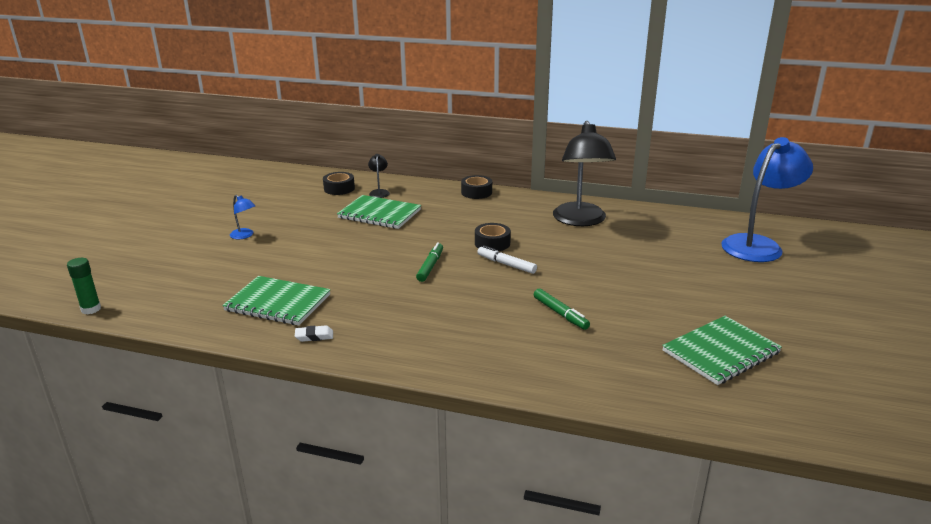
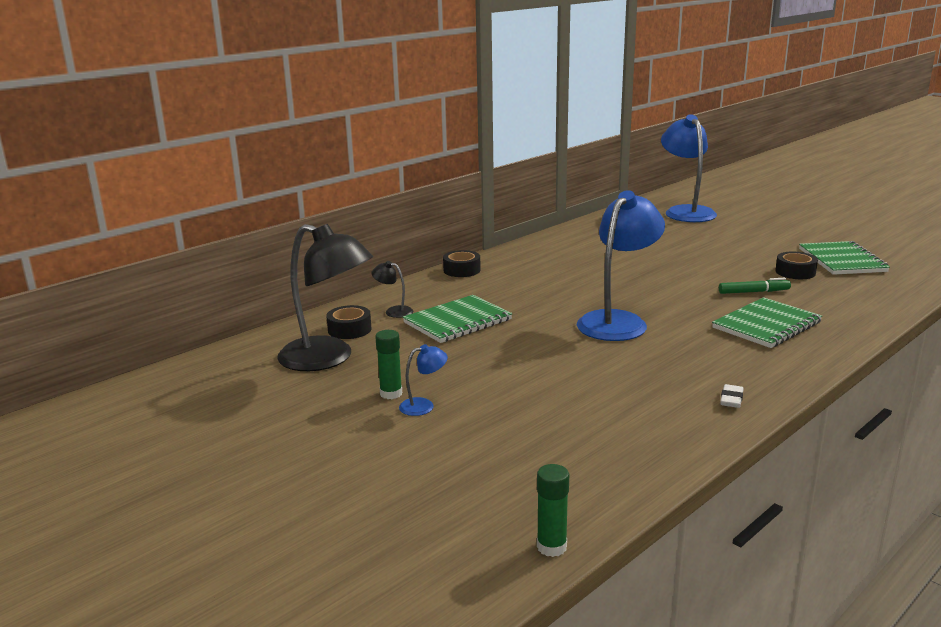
camera: 60 degrees left, 5 degrees down
(255, 223) = (391, 394): none -> green glue stick
(278, 303) = (638, 408): green notebook -> green notebook (766, 325)
(430, 266) = (618, 321): green marker -> blue lamp
(492, 243) = (592, 287): black tape -> black tape (795, 272)
(506, 264) = (643, 291): white marker -> none
(580, 220) = (581, 248): black lamp -> black lamp (328, 359)

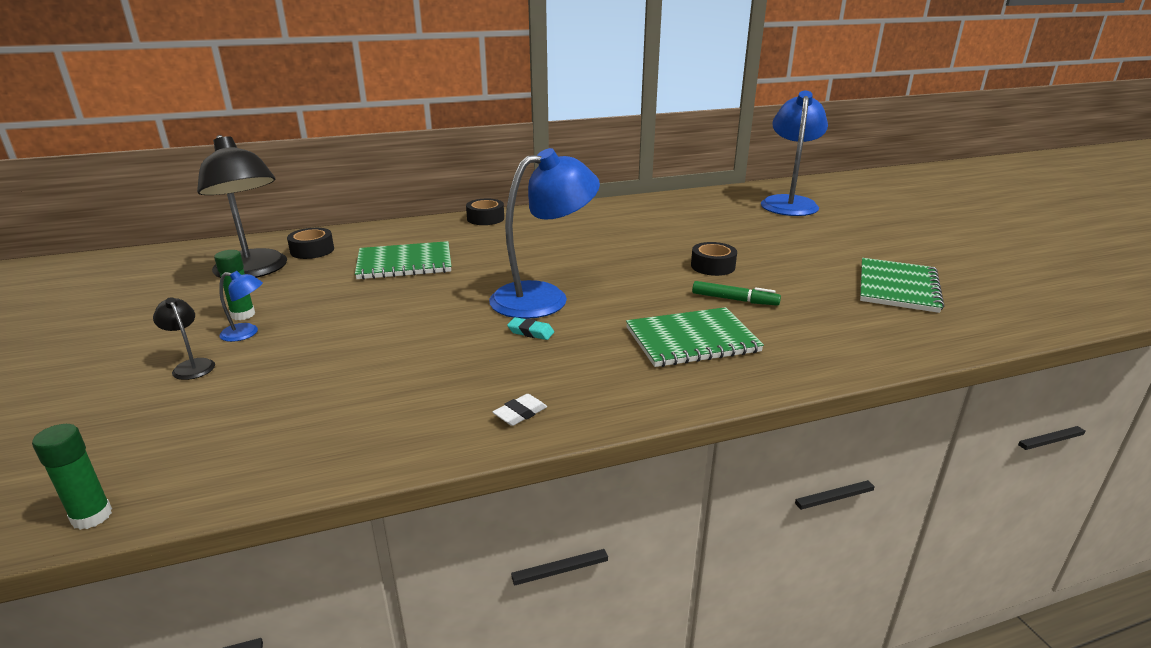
camera: 25 degrees right, 5 degrees up
(394, 311) = (371, 242): black lamp -> black lamp (191, 366)
(650, 347) = (530, 332): none -> turquoise eraser
(795, 272) = (818, 288): black tape -> black tape (712, 266)

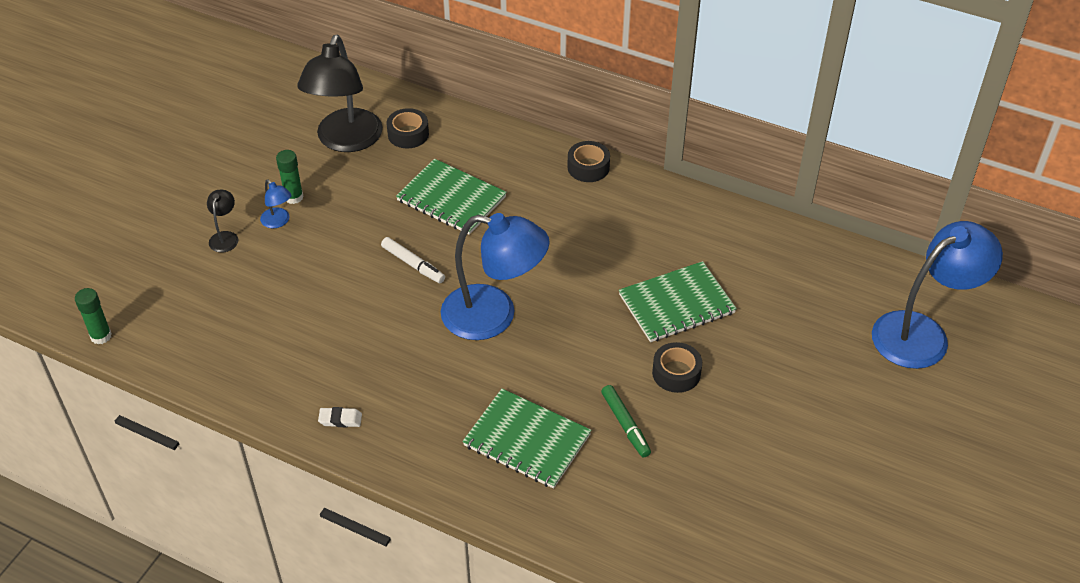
camera: 45 degrees right, 20 degrees up
(428, 302) = (413, 264): none -> white marker
(530, 332) = (436, 349): turquoise eraser -> none
(897, 287) = (787, 516): green notebook -> green notebook (676, 304)

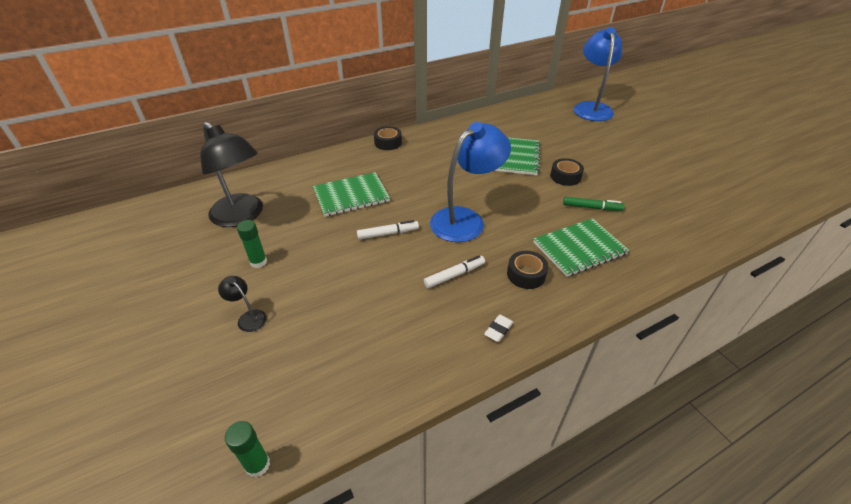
camera: 55 degrees left, 5 degrees down
(278, 222) = (271, 280): blue lamp -> none
(392, 350) = (454, 275): none -> white marker
(408, 134) = (275, 189): black tape -> black tape (526, 274)

